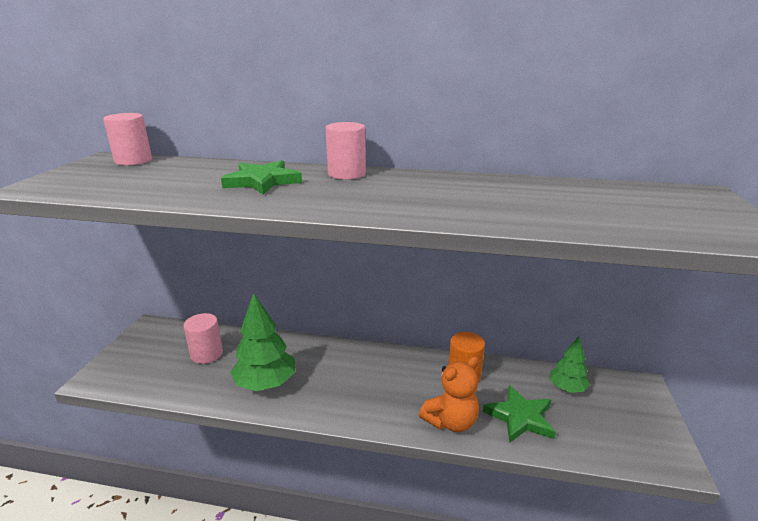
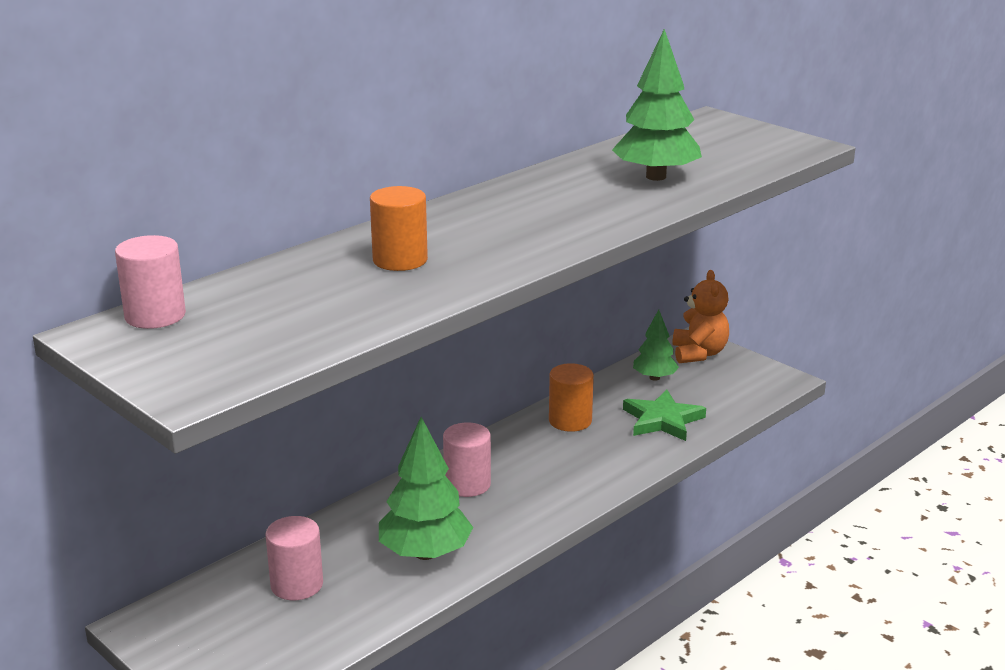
camera: 55 degrees left, 0 degrees up
(262, 181) = (400, 260): green star -> orange cylinder
(346, 174) = (442, 217): pink cylinder -> pink cylinder (467, 484)
(451, 422) = (627, 458): orange teddy bear -> orange teddy bear (699, 353)
(537, 205) = (656, 177): none -> green tree

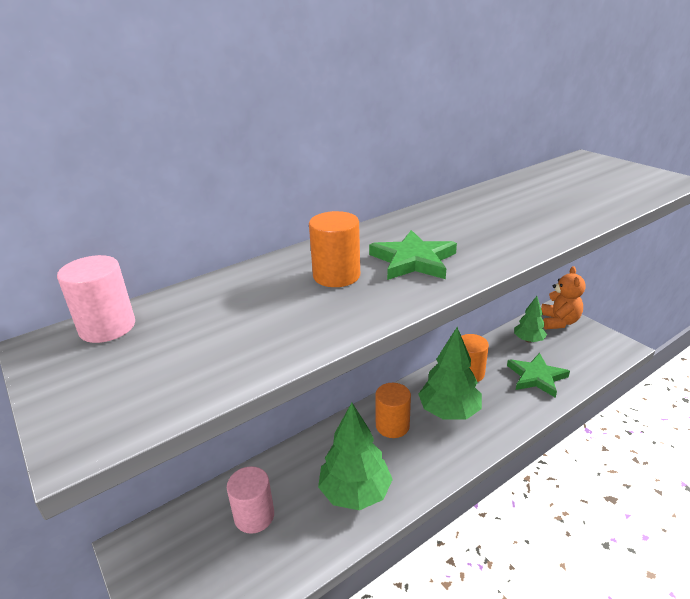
camera: 10 degrees right, 5 degrees up
(467, 484) = (392, 426): pink cylinder -> orange cylinder
(487, 242) = (413, 260): none -> green star
(656, 177) = (553, 203): green tree -> green tree (449, 411)

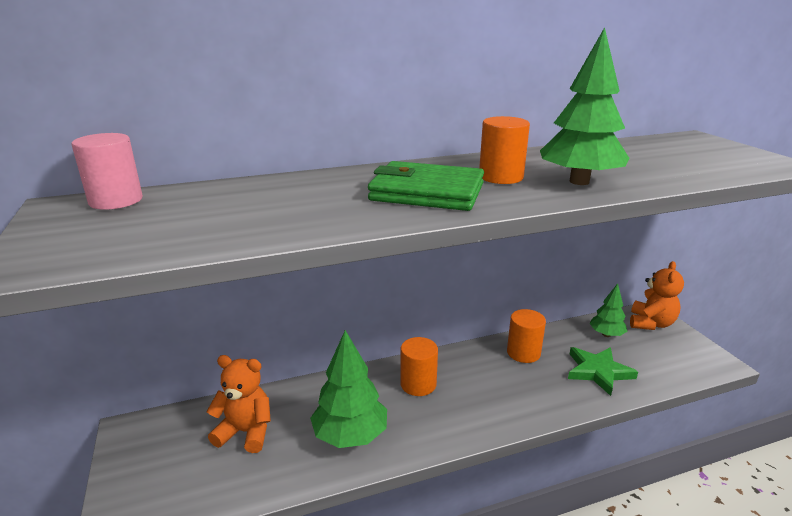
camera: 15 degrees right, 5 degrees down
(254, 516) = (246, 432): pink cylinder -> orange teddy bear
(336, 276) = (342, 193): orange cylinder -> orange cylinder (501, 177)
(413, 260) = (427, 192): green star -> green wallet
(449, 411) = (484, 384): green tree -> green tree (579, 182)

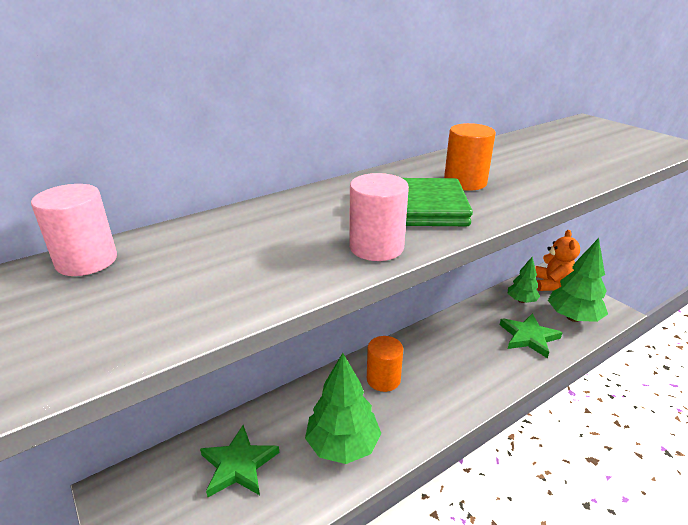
camera: 15 degrees left, 5 degrees up
(246, 432) = (238, 465): orange teddy bear -> green star
(364, 217) = (376, 247): none -> pink cylinder
(523, 353) = (461, 330): orange cylinder -> none
(579, 182) = (535, 180): green tree -> green tree (573, 317)

